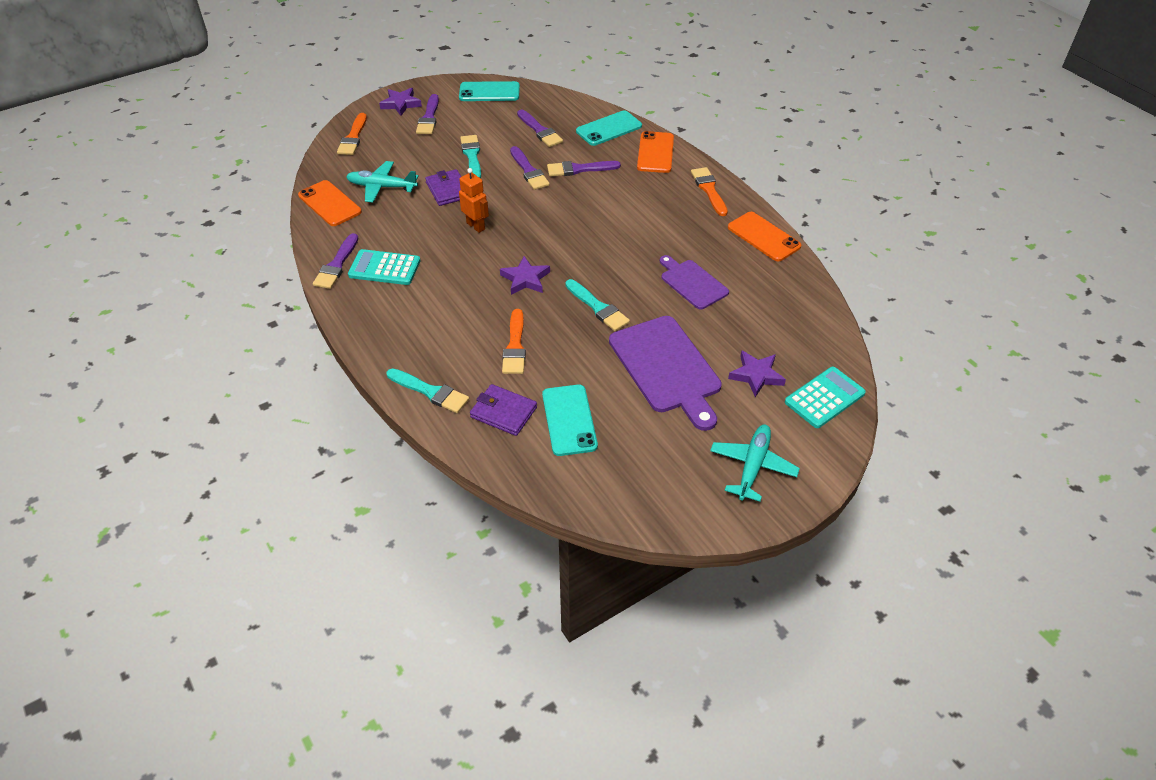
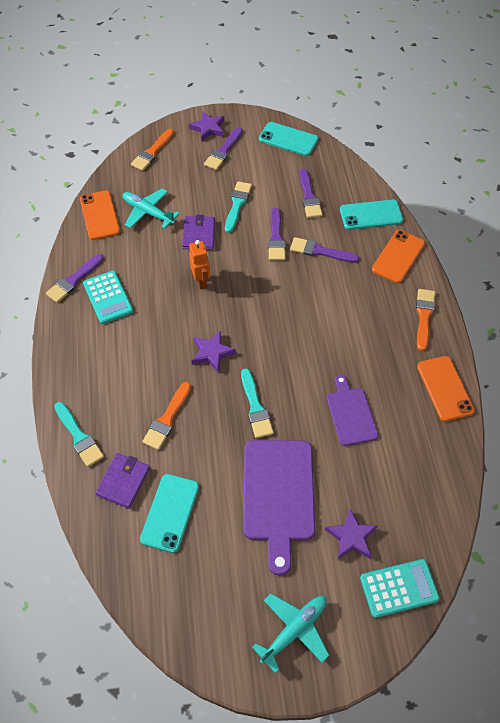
camera: 25 degrees right, 10 degrees up
(384, 268) = (108, 297): turquoise calculator -> turquoise calculator turned 150 degrees counterclockwise
(503, 412) = (123, 481): purple wallet -> purple wallet turned 60 degrees clockwise

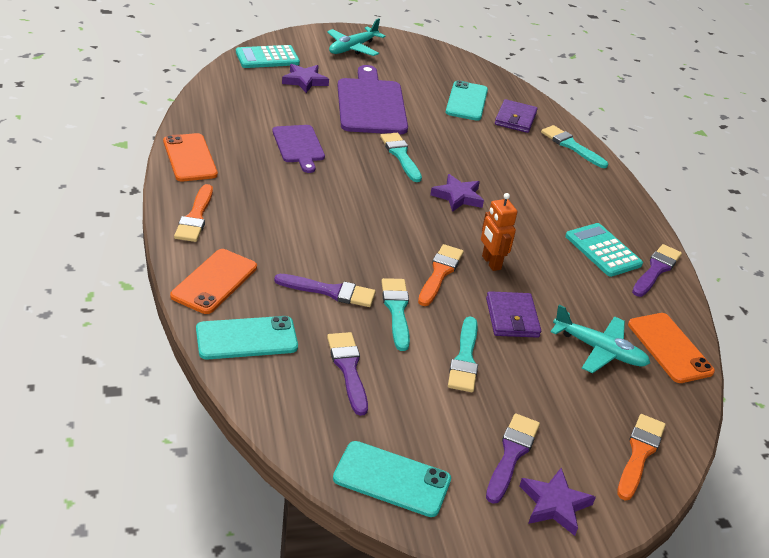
camera: 170 degrees right, 20 degrees down
(167, 419) = (490, 152): orange brush -> orange brush (440, 273)
(276, 238) = (396, 310): purple brush -> turquoise brush

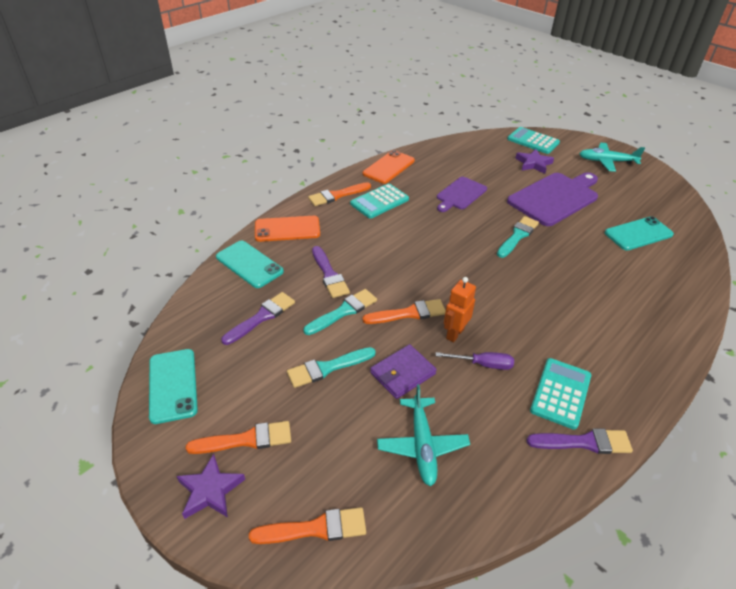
camera: 60 degrees right, 5 degrees up
(245, 197) = (379, 201): none -> turquoise calculator
(458, 197) = (510, 282): purple star -> none
(511, 454) = (246, 440): purple brush -> orange brush
(515, 119) = (661, 266): purple wallet -> none
(540, 269) = (483, 364): none -> purple screwdriver
(571, 146) = (680, 312): turquoise brush -> none
(669, 348) = (481, 497): orange phone -> none

